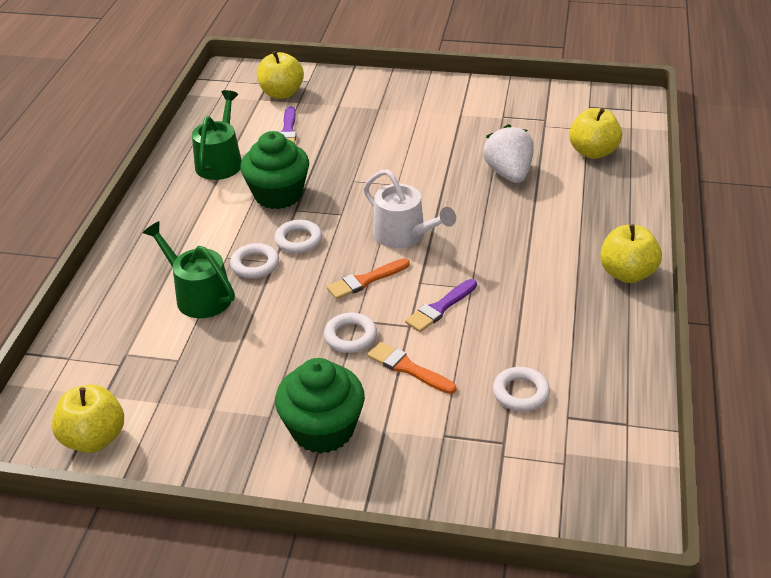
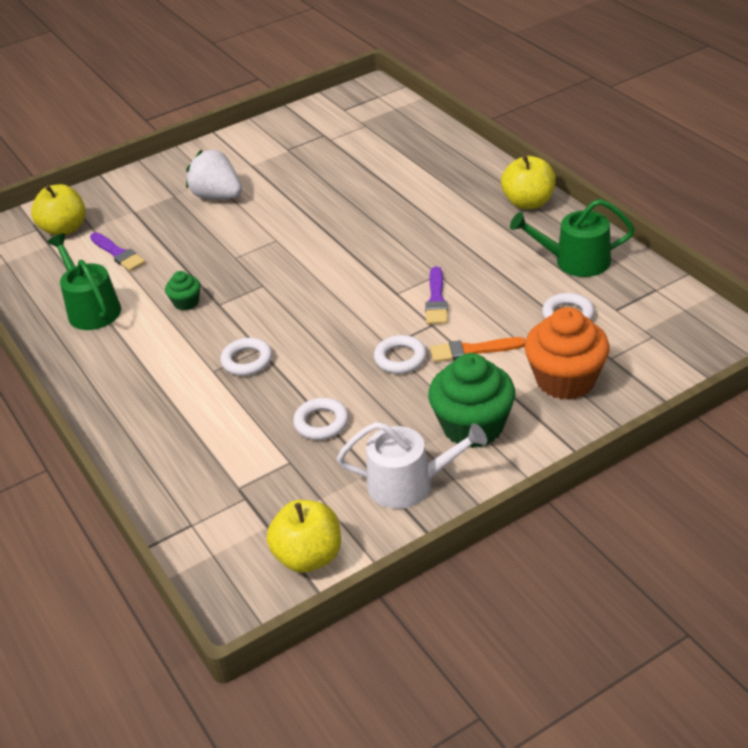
camera: 40 degrees left, 0 degrees up
(199, 296) = (234, 410): green watering can -> green watering can (575, 261)
(278, 195) = (186, 302): green cupcake -> green cupcake, size x0.48
(298, 240) = (256, 323): white ring -> white ring (321, 423)
(366, 280) = (354, 316): orange brush -> none
(404, 235) = (336, 270): white watering can -> white watering can (409, 484)
(441, 446) = (565, 380): none -> orange cupcake
(509, 173) = (352, 185): white strawberry -> white strawberry (217, 196)
(593, 152) = (392, 138): yellow apple -> none

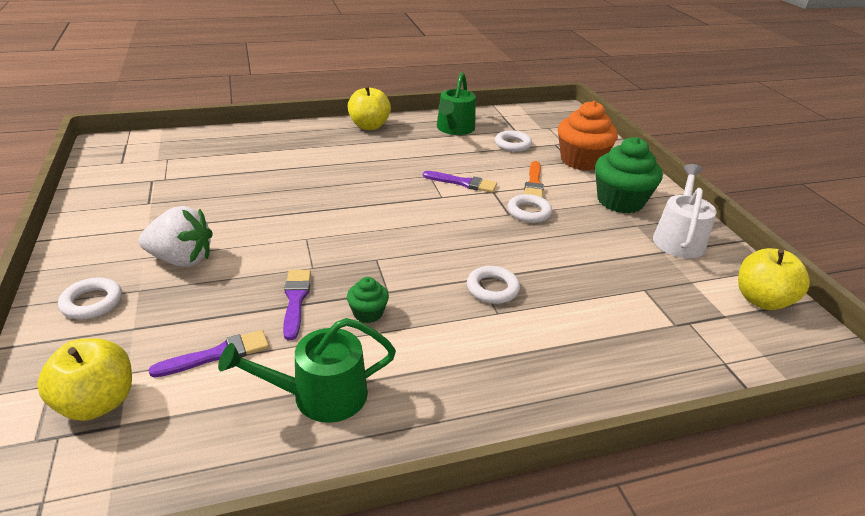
camera: 80 degrees left, 5 degrees down
(188, 264) = (296, 300): none -> purple brush
(217, 196) = (182, 259): white strawberry -> white strawberry turned 135 degrees counterclockwise
(321, 423) = (597, 264): white ring -> white ring (92, 302)

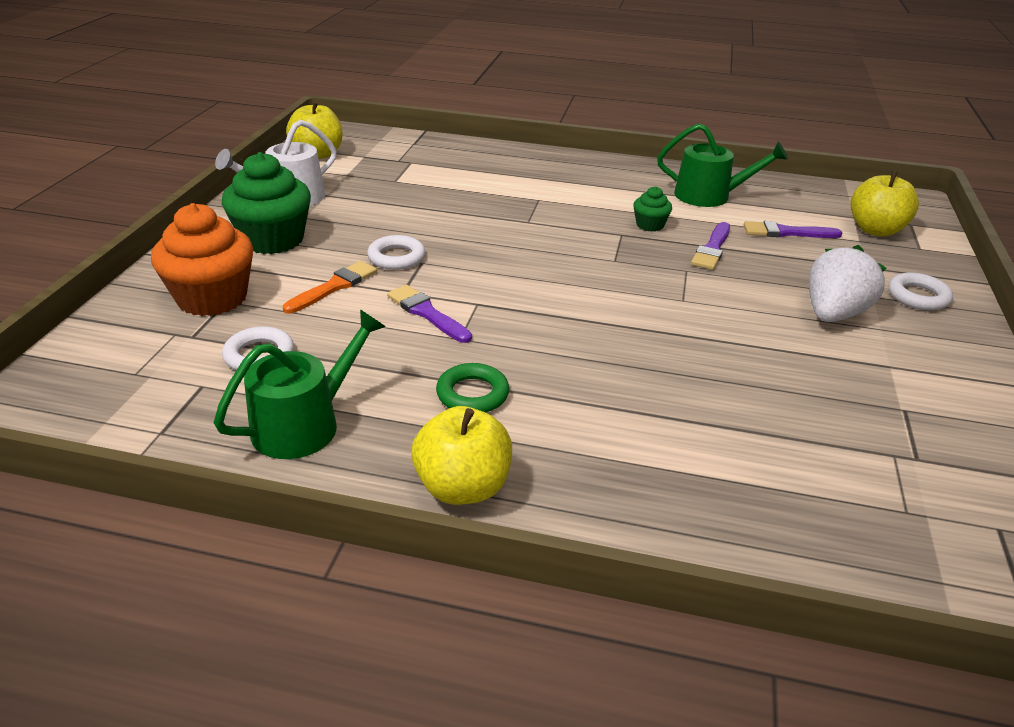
camera: 150 degrees left, 0 degrees up
(182, 259) = (833, 314): white strawberry -> white strawberry turned 90 degrees clockwise
(396, 154) = (472, 394): none -> green ring
(492, 288) = (524, 212): white ring -> none

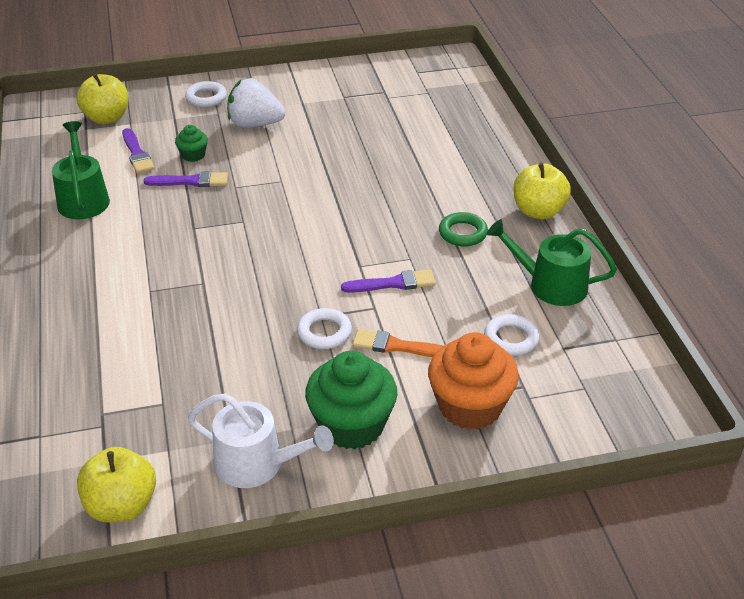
camera: 115 degrees left, 5 degrees up
(427, 313) = (393, 283): purple brush -> purple brush turned 120 degrees counterclockwise
(650, 225) = (166, 217): green cupcake -> green cupcake (193, 155)

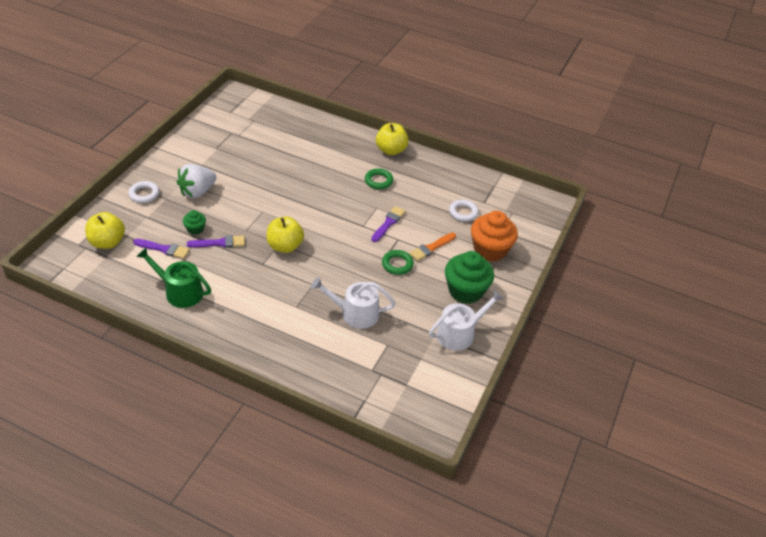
camera: 55 degrees left, 5 degrees up
(121, 506) = (442, 392): yellow apple -> yellow apple (285, 246)
(189, 344) = (355, 313): none -> white watering can
(190, 181) = (219, 243): purple brush -> purple brush turned 45 degrees clockwise
(324, 332) = (397, 264): white ring -> green ring
(551, 285) = (443, 180): green watering can -> none

